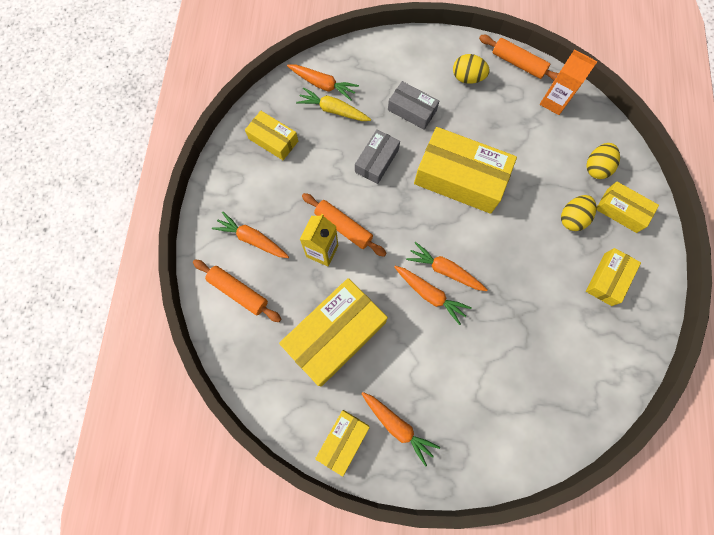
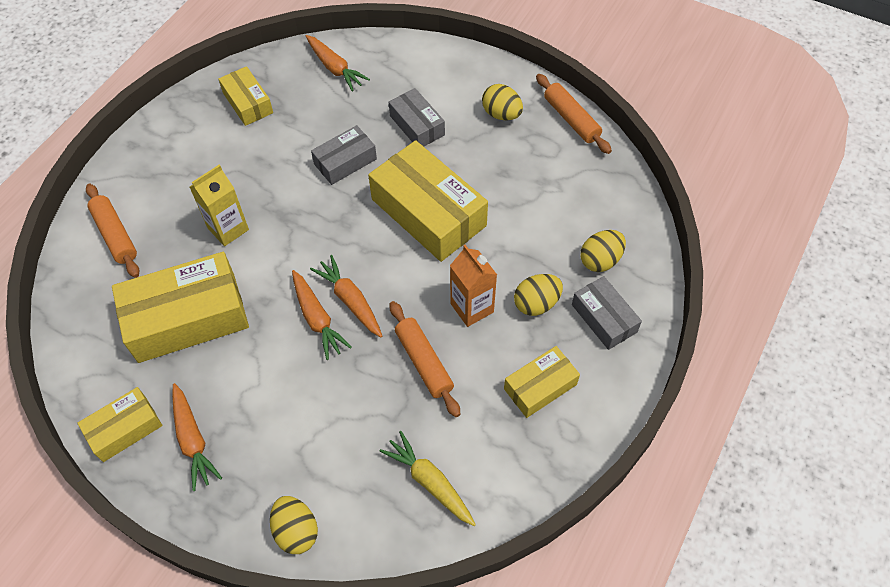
camera: 25 degrees right, 15 degrees down
(252, 239) = (163, 190): orange carrot -> none
(333, 110) = (330, 96): yellow carrot -> yellow carrot (430, 482)
(343, 227) = (266, 214): orange rolling pin -> orange rolling pin (423, 362)
(508, 457) = (296, 531): none -> yellow egg
(554, 102) = (590, 173): orange carton -> orange carton (472, 308)
(621, 210) = (604, 318): yellow box -> grey box

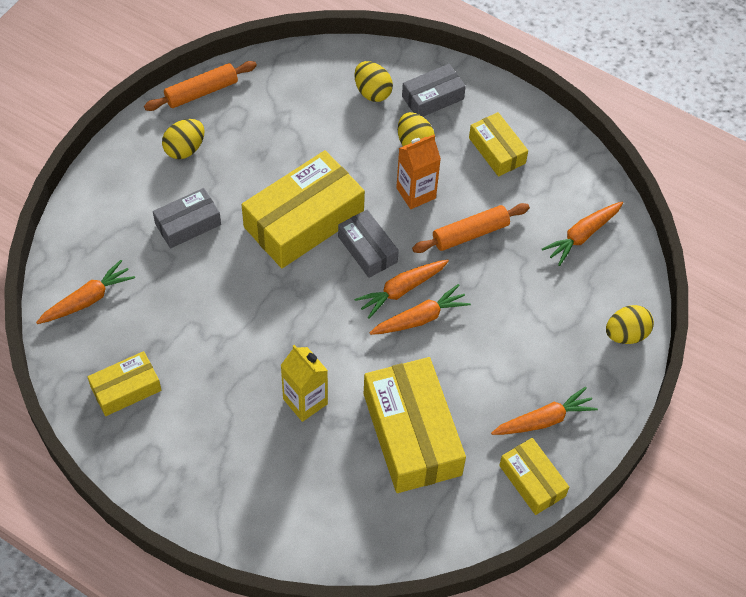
camera: 90 degrees left, 0 degrees up
(115, 235) = (302, 515): orange rolling pin -> none
(345, 161) = (228, 291): grey box -> grey box (367, 249)
(430, 482) = (582, 235): yellow carrot -> orange carrot

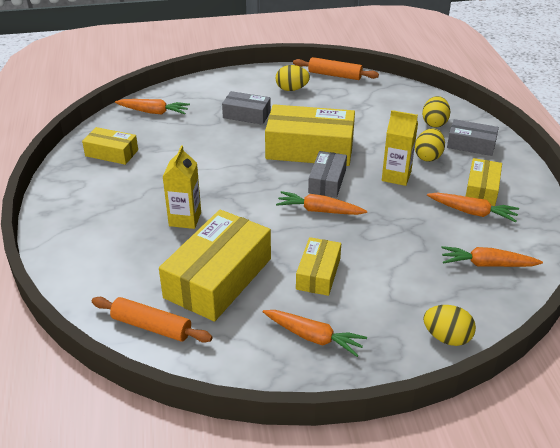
camera: 50 degrees right, 20 degrees down
(416, 193) = (396, 176): orange carton -> yellow carton
(420, 318) = (310, 230): orange carrot -> orange carrot (472, 212)
(470, 234) = (404, 214): orange rolling pin -> orange rolling pin (151, 327)
(532, 481) = (254, 362): yellow box -> yellow box (318, 274)

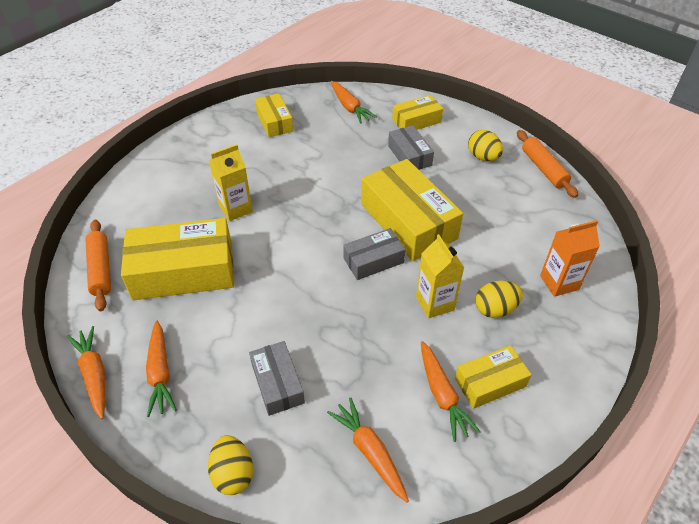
camera: 50 degrees right, 10 degrees up
(318, 274) = (242, 329): yellow box -> yellow box (416, 121)
(319, 210) = (327, 280): orange carrot -> orange carrot (94, 375)
(434, 123) = (559, 282): yellow egg -> orange carton
(471, 145) = (558, 332): grey box -> grey box (277, 383)

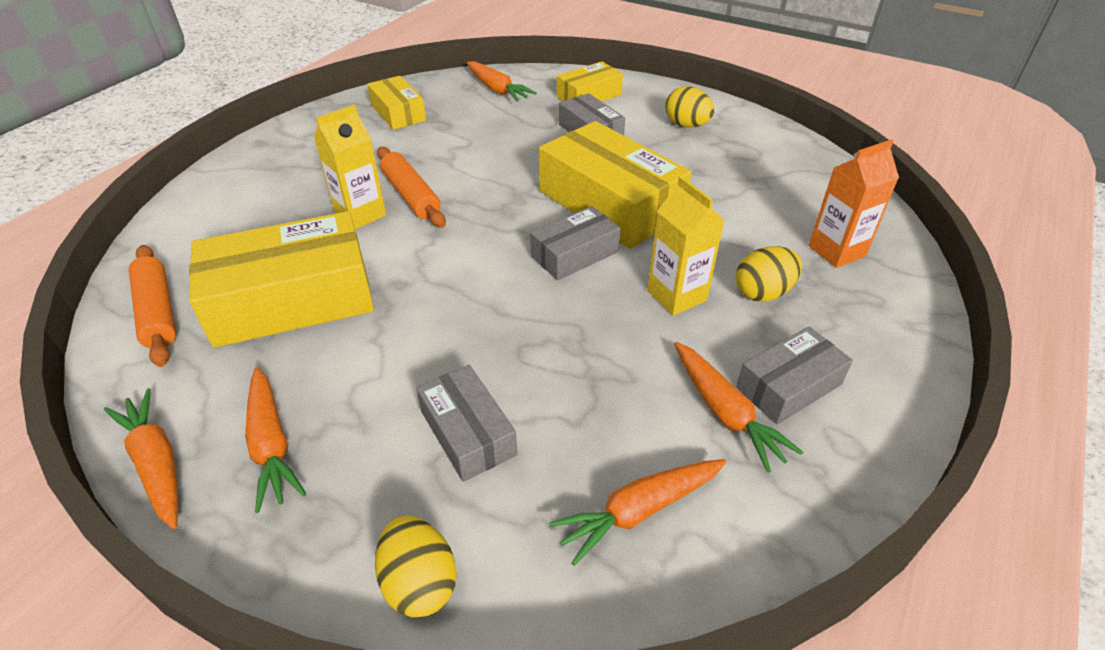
camera: 10 degrees left, 5 degrees down
(370, 452) = (639, 511): orange carrot -> orange carrot turned 75 degrees counterclockwise
(490, 382) = (788, 386): yellow box -> grey box
(543, 169) = (767, 130): orange rolling pin -> orange rolling pin (411, 195)

